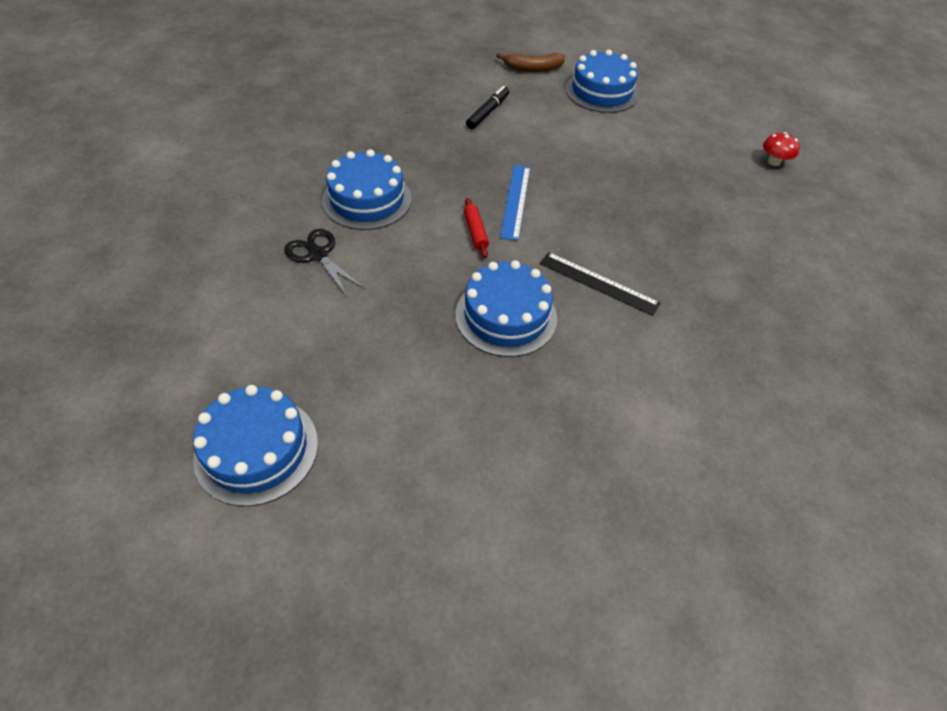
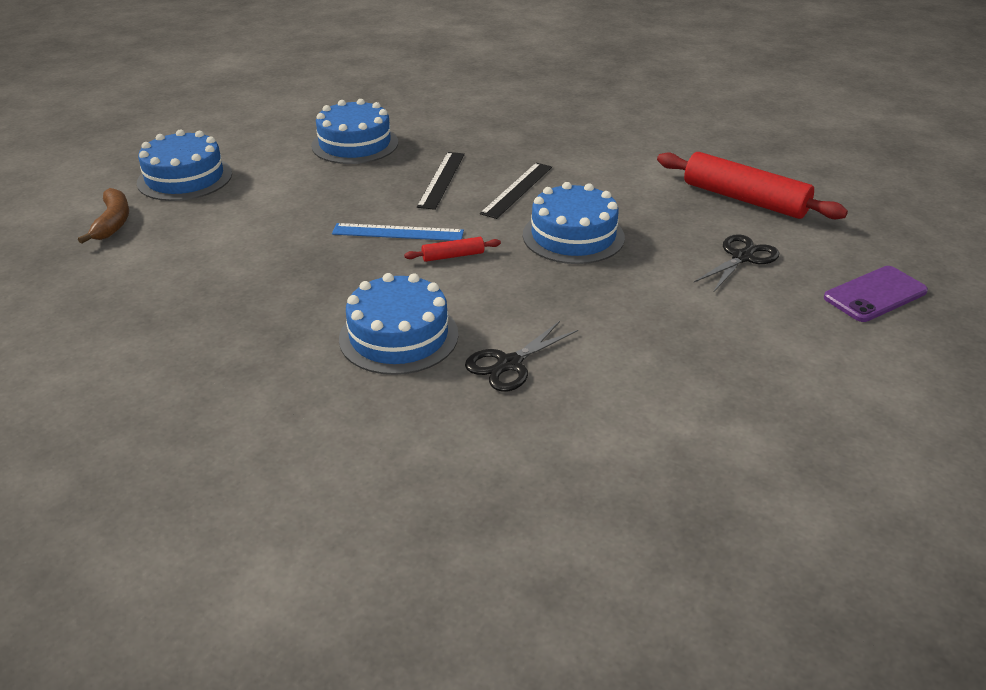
camera: 90 degrees left, 15 degrees down
(256, 449) = (795, 368): blue cake -> blue cake (355, 144)
(361, 577) = (875, 294): none -> purple phone
(455, 456) = (742, 257): none -> black scissors
(488, 112) = (213, 254): black marker -> none
(590, 495) = (744, 199): none -> red rolling pin
(614, 231) = (441, 180): none -> black ruler
(774, 162) = (333, 101): red mushroom -> none

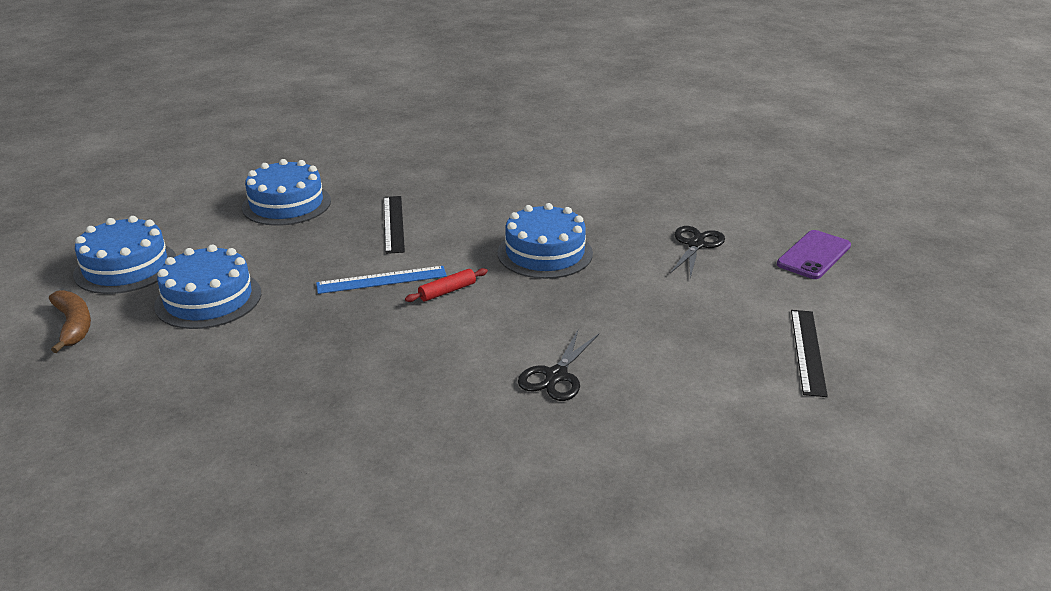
camera: 20 degrees left, 5 degrees down
(398, 336) = (441, 374): blue cake -> blue cake (208, 299)
(517, 190) = (470, 221): black ruler -> black ruler (807, 351)
(744, 199) = (669, 195): red rolling pin -> none

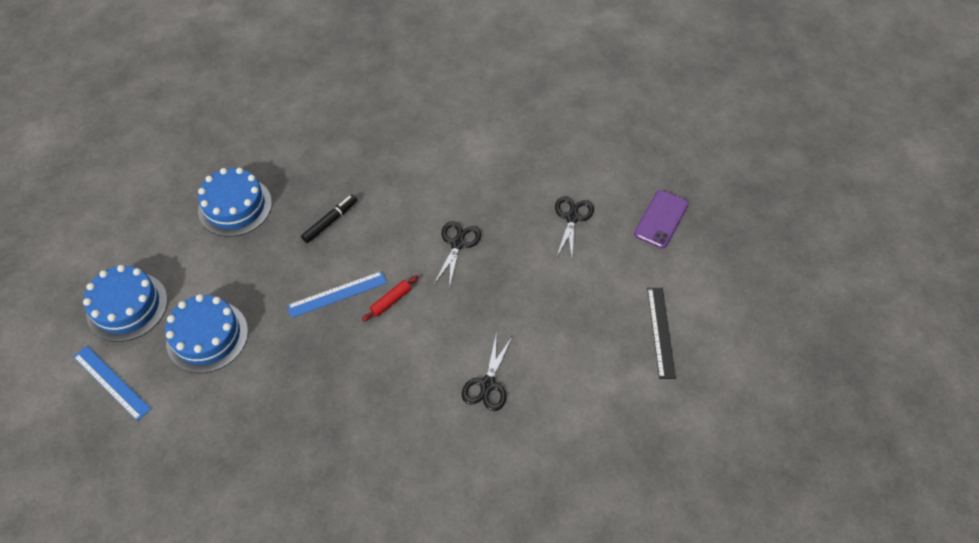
camera: 10 degrees left, 25 degrees up
(74, 325) = (111, 382): brown banana -> blue ruler
(393, 224) = (330, 221): black ruler -> black marker
(545, 253) = (457, 243): blue cake -> black scissors

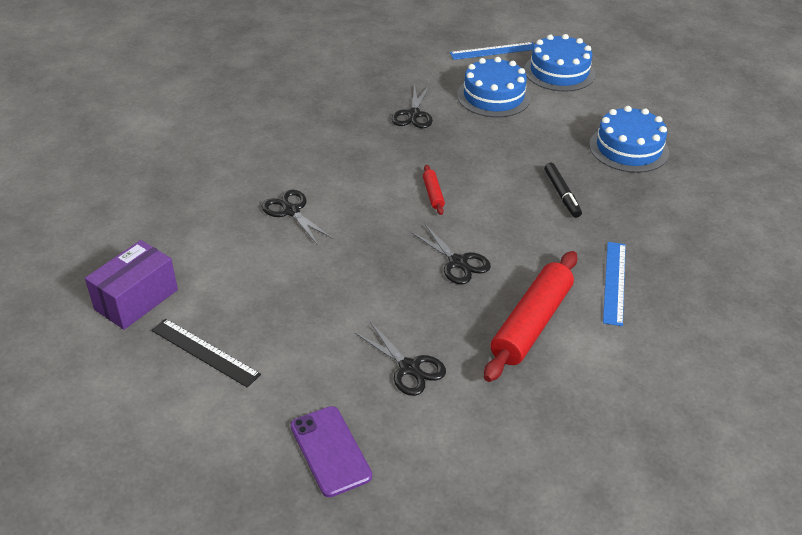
camera: 125 degrees right, 15 degrees down
(281, 383) = (413, 114): none -> black scissors
(337, 294) = (471, 168): blue ruler -> blue ruler (614, 282)
(483, 178) = (531, 324): none -> red rolling pin
(661, 413) = (136, 299): none -> purple box

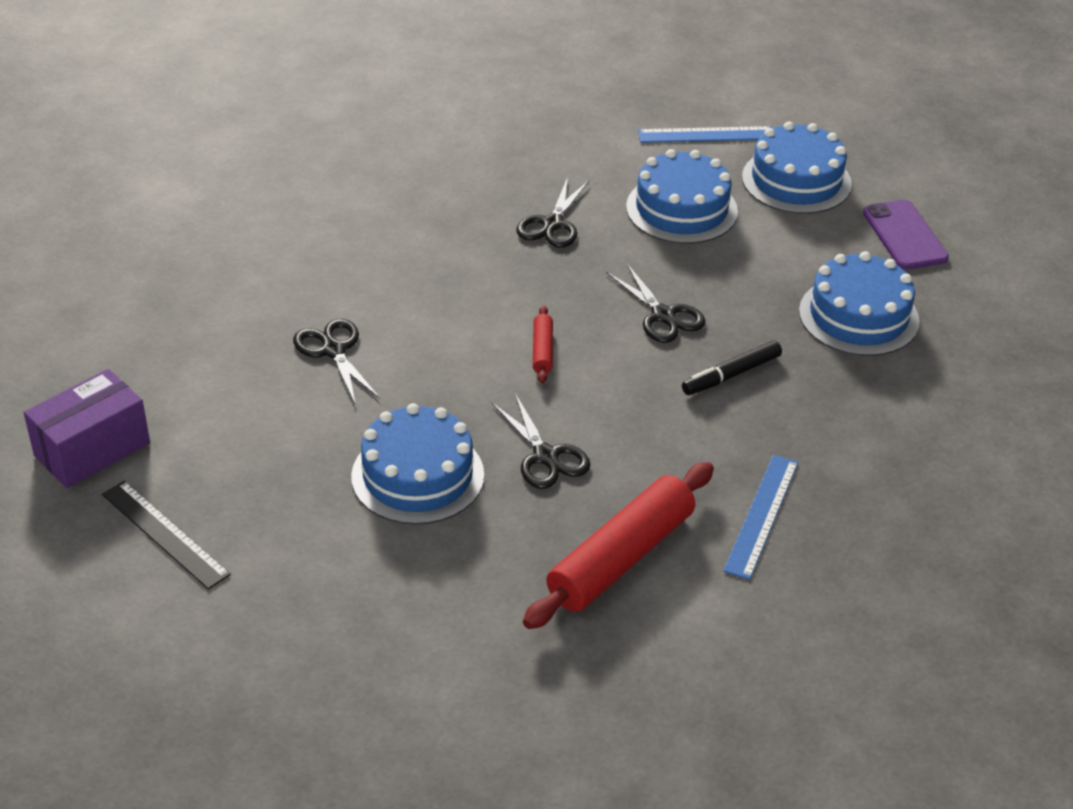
camera: 10 degrees right, 0 degrees up
(330, 451) = (294, 689): purple phone -> purple phone (904, 235)
(374, 287) = (417, 475): none -> blue cake
(409, 368) = (431, 595): black scissors -> black scissors (663, 316)
(561, 194) = (731, 375): black marker -> black marker turned 60 degrees clockwise

